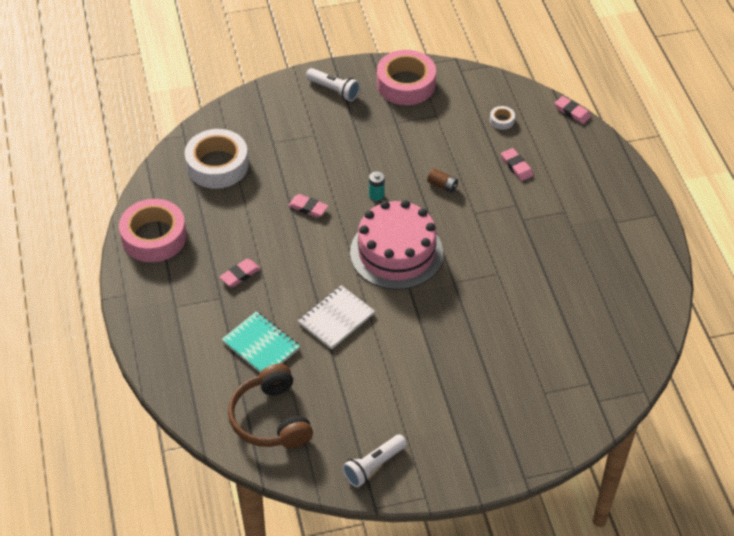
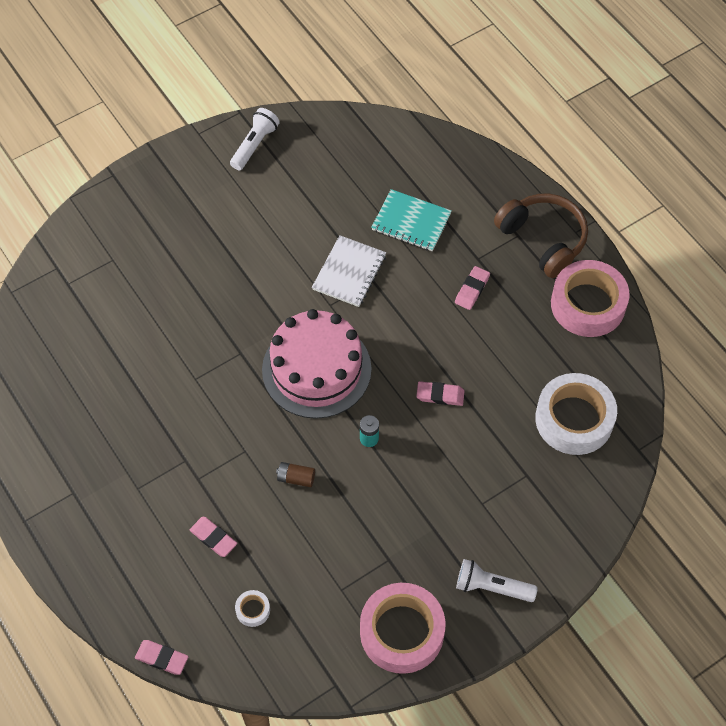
camera: 160 degrees right, 10 degrees up
(271, 418) = (366, 157): brown headphones -> brown headphones (543, 239)

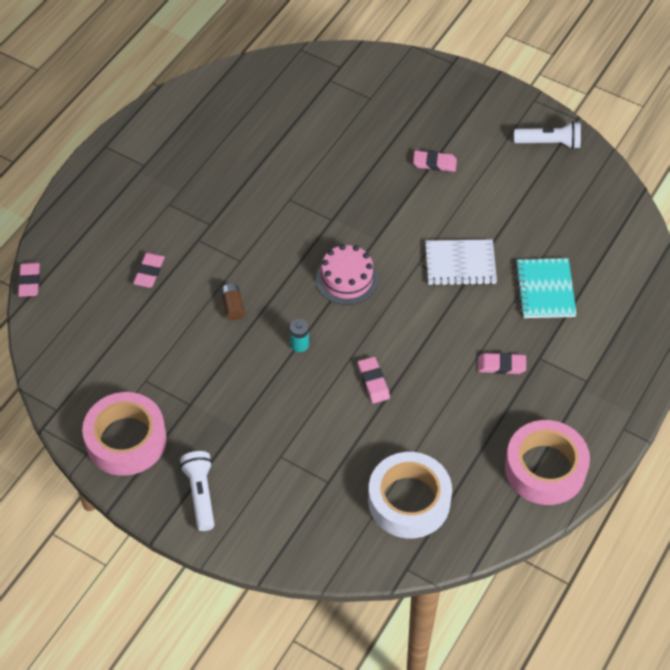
camera: 65 degrees right, 5 degrees down
(224, 242) = (434, 163): none -> pink eraser
(253, 610) = (98, 325): white tape -> none
(316, 369) = (347, 279): pink cake -> pink cake, size x0.58
(543, 239) = (596, 404): brown headphones -> none

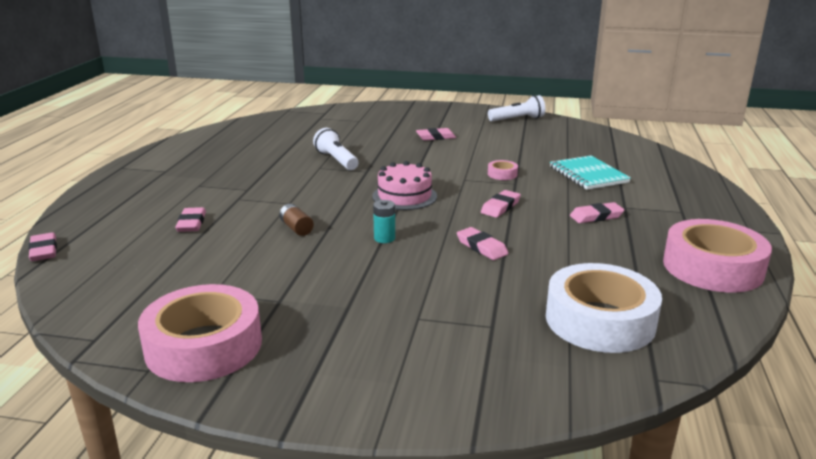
camera: 20 degrees left, 30 degrees down
(201, 494) = (333, 373): white flashlight -> white flashlight (336, 160)
(424, 324) = (500, 207): none -> pink eraser
(460, 264) = (502, 174): white notebook -> pink tape

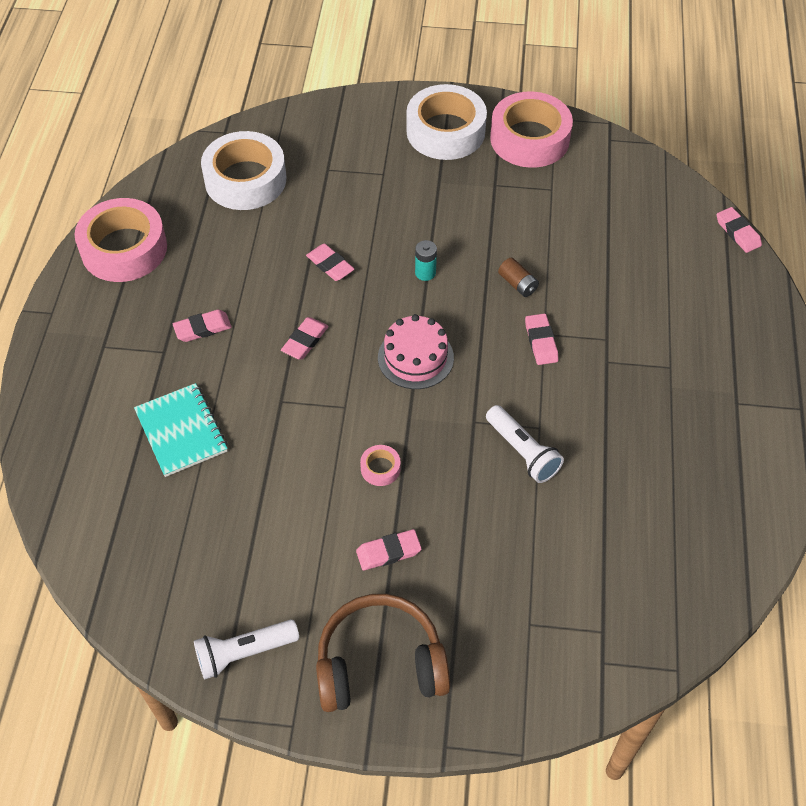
camera: 175 degrees right, 30 degrees up
(191, 223) = (629, 286): pink eraser -> pink eraser (541, 341)
(319, 361) = (445, 131): none -> white tape
(443, 115) = (380, 664): none -> brown headphones
(502, 174) = (294, 424): pink tape -> pink tape (380, 468)

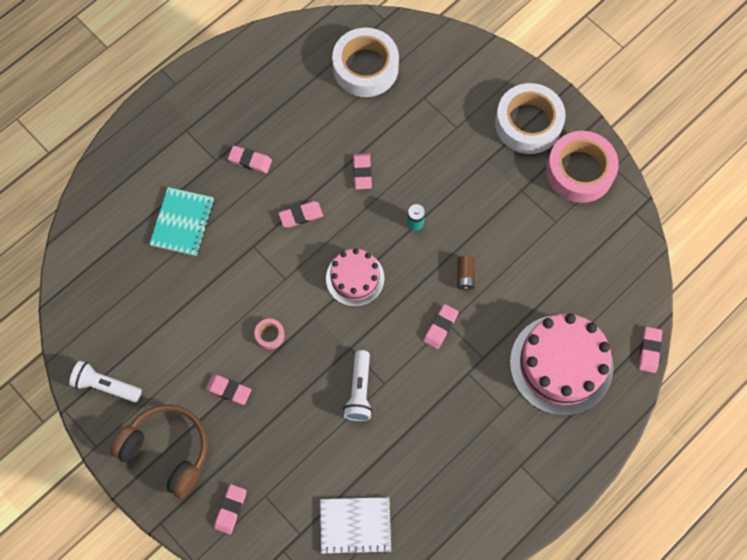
camera: 40 degrees right, 15 degrees up
(124, 249) = (251, 67): pink tape -> none
(507, 667) = (230, 509): none -> pink eraser
(648, 577) = (355, 526): none -> white notebook
(679, 295) = (561, 364): none -> pink cake

